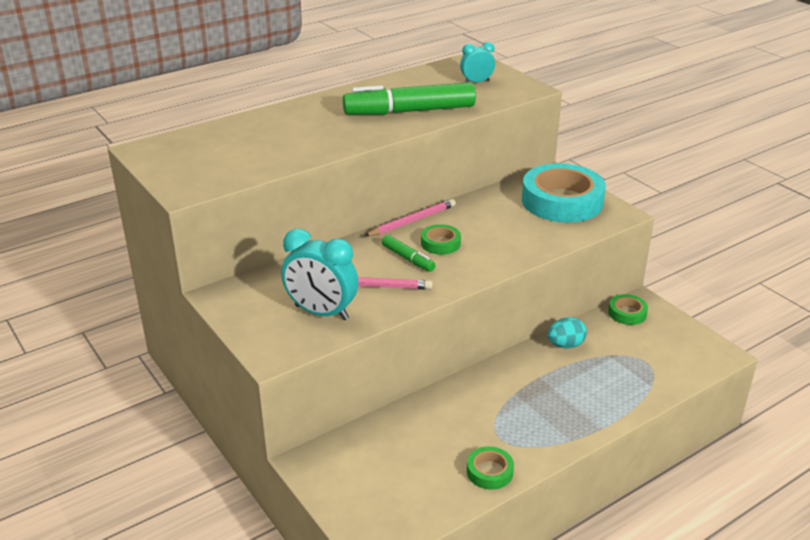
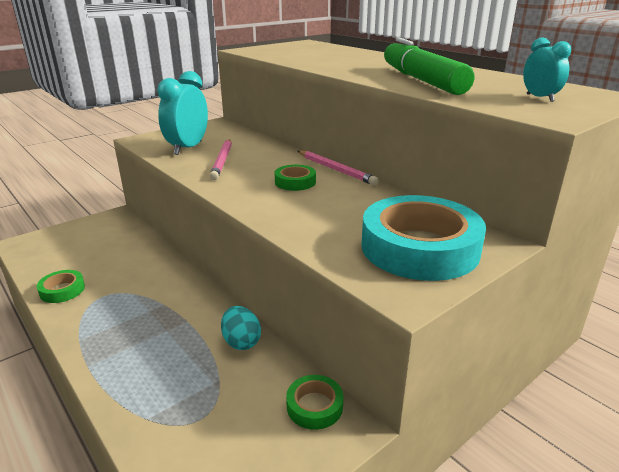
camera: 85 degrees right, 5 degrees down
(408, 259) = (266, 170): green marker -> none

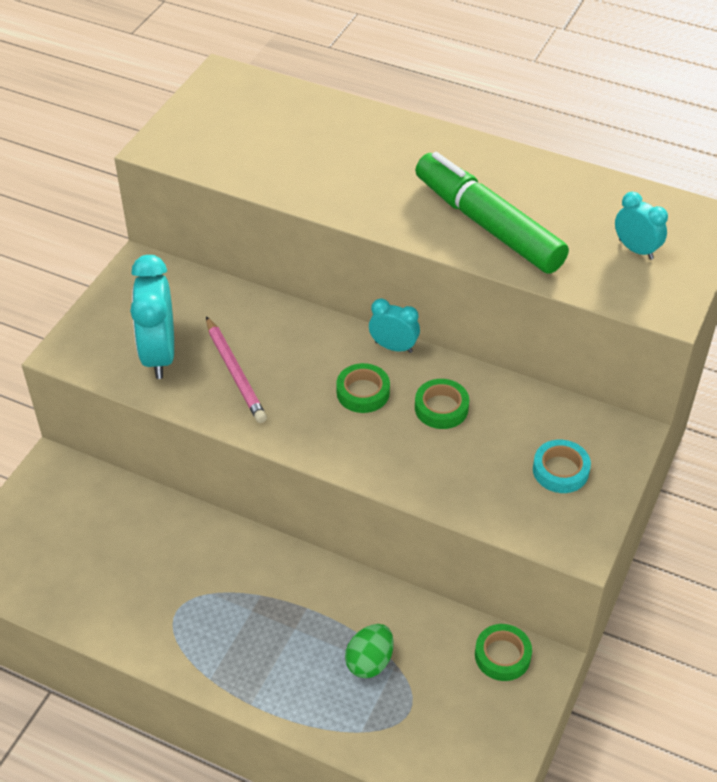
camera: 25 degrees left, 20 degrees up
(62, 290) = (117, 622): green tape -> green tape (441, 408)
(200, 370) = (369, 661): none -> green egg
(241, 342) = (385, 611): turquoise egg -> none
(336, 170) = (393, 347): pink pencil -> turquoise clock
(419, 247) = (560, 470): turquoise tape -> turquoise tape, size x0.46

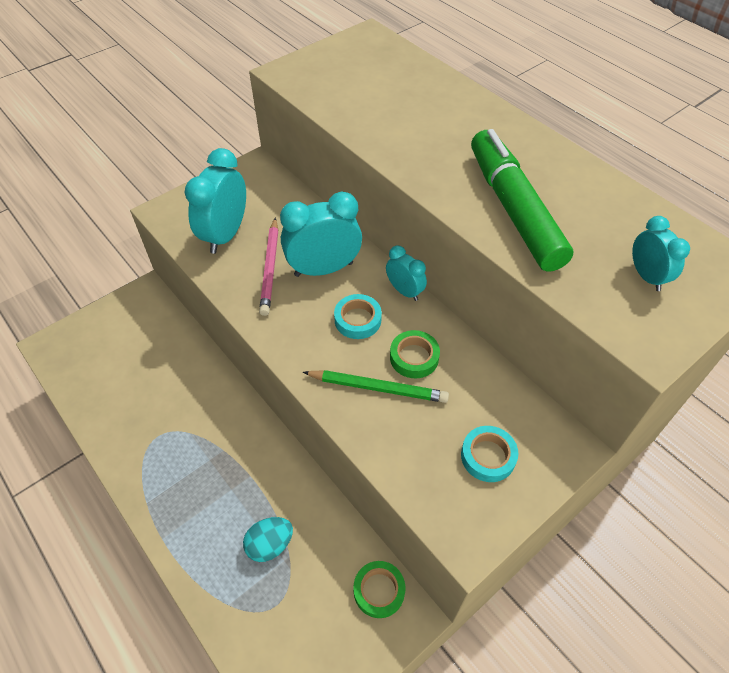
camera: 25 degrees right, 5 degrees up
(294, 353) = (323, 269): none -> turquoise clock
(363, 392) = (357, 320): green tape -> turquoise tape
(369, 661) = (270, 545): green egg -> turquoise egg
(423, 449) = (378, 388): none -> green pencil

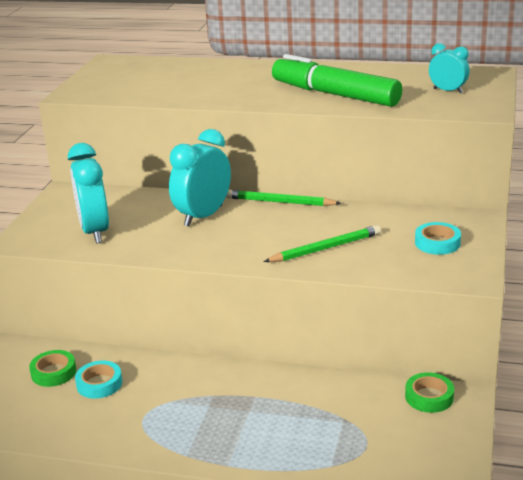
camera: 35 degrees left, 25 degrees down
(270, 268) = (160, 232): pink pencil -> none
(270, 545) = (321, 420): turquoise egg -> none
(357, 320) = (265, 227): turquoise tape -> turquoise tape (99, 384)
(404, 291) = (279, 202): turquoise clock -> green pencil
(414, 357) = (330, 226): green tape -> green tape (53, 372)

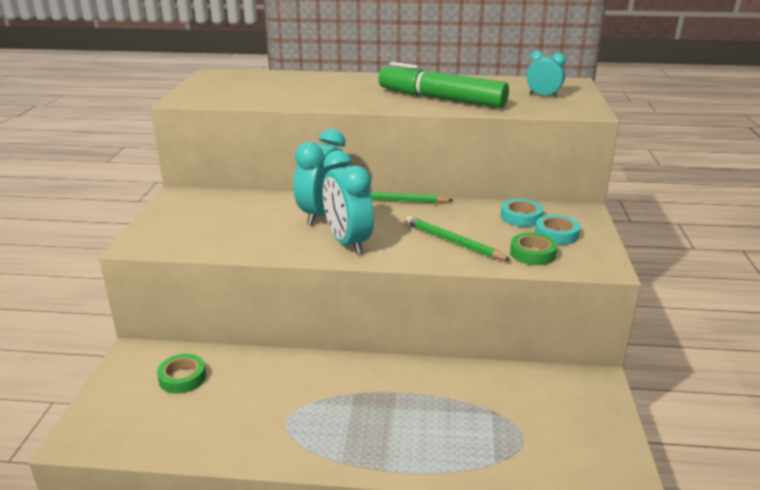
camera: 10 degrees left, 0 degrees up
(95, 231) = (217, 232): turquoise clock -> turquoise clock (348, 243)
(99, 384) = (233, 387): turquoise tape -> turquoise tape (521, 217)
(325, 248) = (453, 242): green pencil -> green pencil turned 105 degrees counterclockwise
(429, 397) = (566, 383): green tape -> green tape (532, 253)

